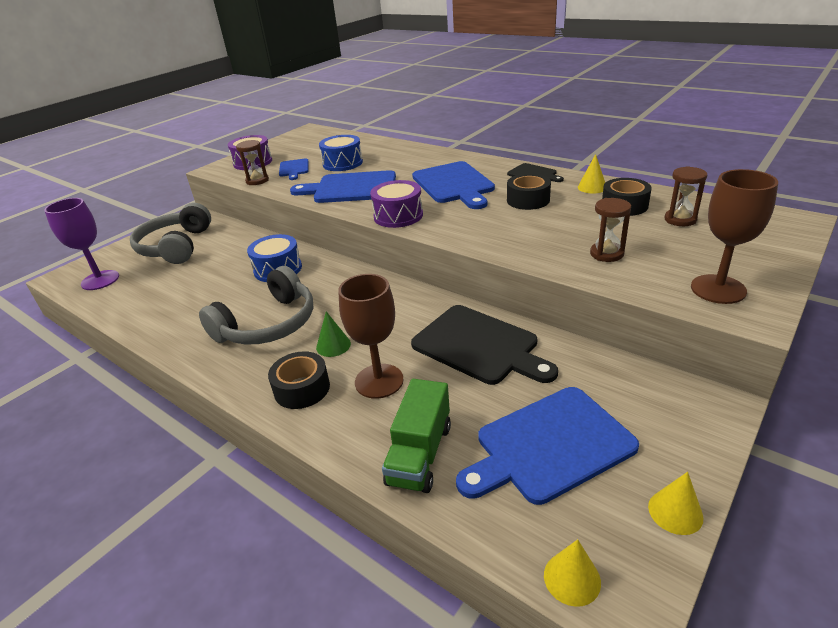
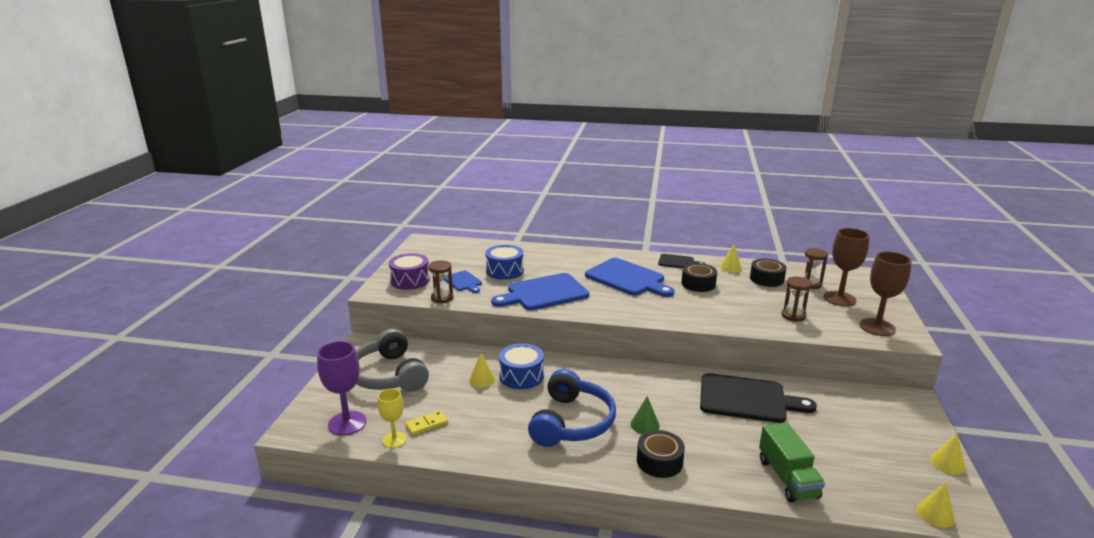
camera: 30 degrees left, 10 degrees down
(113, 303) = (394, 440): none -> yellow goblet
(151, 295) = (426, 424): none -> yellow domino
(241, 265) = (482, 379): none -> yellow cone
(268, 324) = (571, 422): grey headphones -> blue headphones
(379, 381) = (708, 440): brown goblet -> brown goblet (839, 299)
(398, 216) = (616, 311): purple drum -> none
(549, 445) = (853, 449): blue cutting board -> none

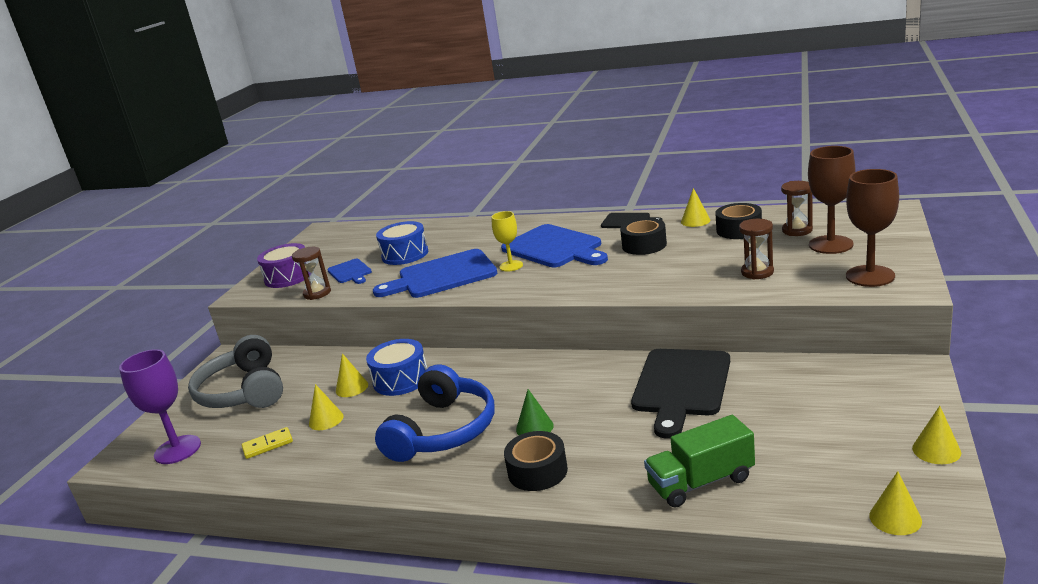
camera: 10 degrees right, 0 degrees up
(394, 440) = (224, 465): yellow goblet -> yellow goblet (511, 266)
(469, 406) = (326, 420): none -> yellow cone
(747, 399) = (680, 386): black cutting board -> black cutting board turned 90 degrees clockwise
(787, 478) = (701, 482): green truck -> green truck turned 75 degrees clockwise

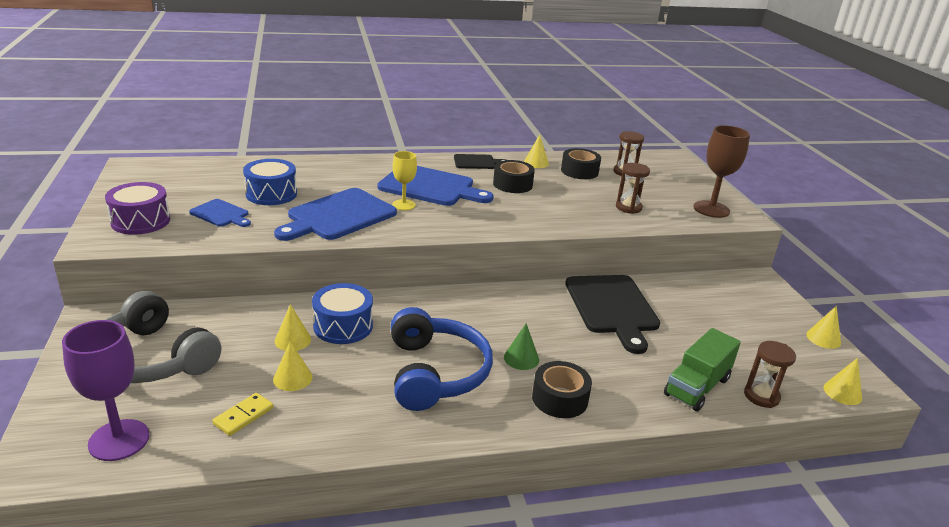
camera: 35 degrees left, 5 degrees up
(317, 293) = (201, 239): brown hourglass -> brown hourglass (761, 396)
(831, 245) = (660, 184): brown goblet -> none

